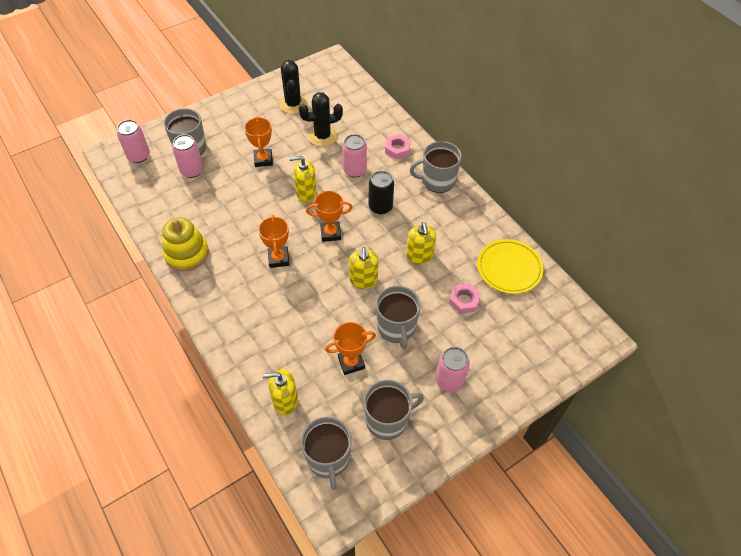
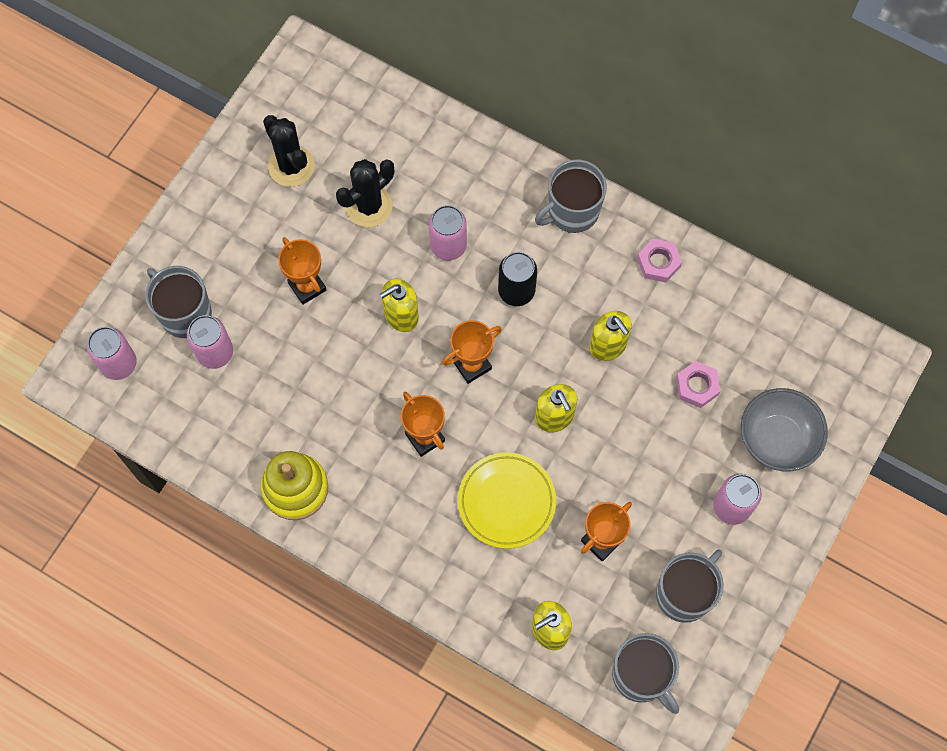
camera: 25 degrees left, 15 degrees up
(396, 327) = (632, 465): grey mug -> none
(397, 149) = (488, 181): pink nut -> pink nut (658, 262)
(502, 353) = (777, 439): none -> grey bowl
(509, 268) = (731, 311): yellow plate -> yellow plate (506, 502)

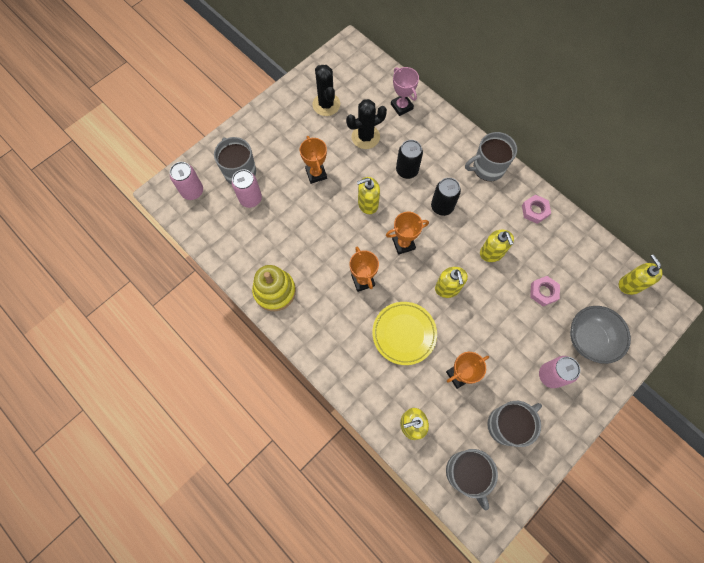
camera: 15 degrees right, 0 degrees up
(413, 140) = (401, 106): none -> pink trophy
(448, 246) = (407, 170): pink can -> black can
(820, 342) = (630, 284): none -> yellow soap dispenser

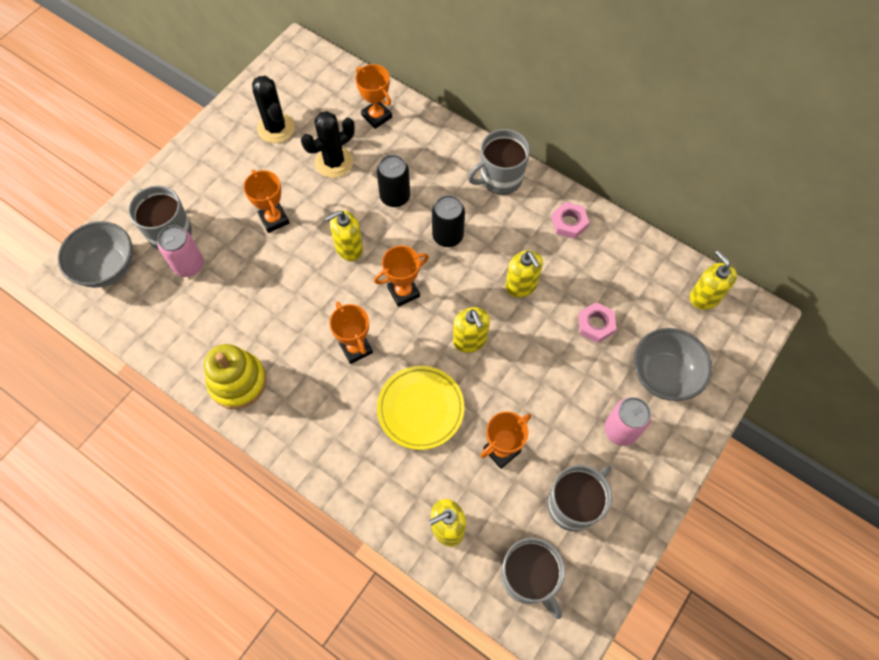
camera: 10 degrees left, 5 degrees down
(192, 191) = (107, 267): pink can -> grey bowl
(401, 106) = (376, 116): pink trophy -> orange trophy

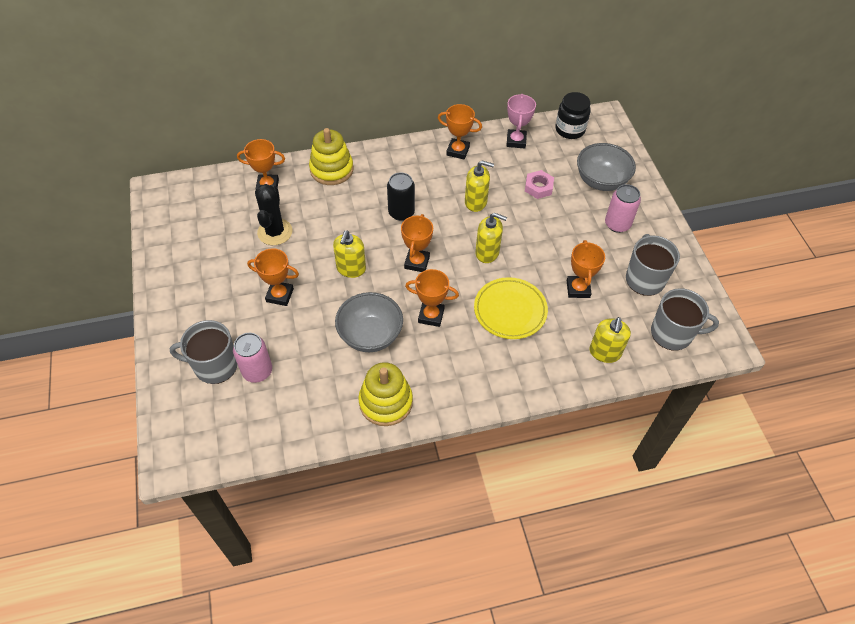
camera: 50 degrees left, 10 degrees down
(107, 267) = (197, 427): grey bowl -> grey bowl (370, 335)
(276, 128) = (206, 245): black cactus -> none
(395, 197) = (341, 219): black can -> none
(442, 145) = (331, 169): none -> yellow stacking toy
(500, 178) = (389, 159): grey mug -> none
(569, 223) = (458, 151): pink nut -> orange trophy
(635, 261) = (516, 141): none -> pink trophy
(705, 297) = (570, 130): yellow soap dispenser -> black jar

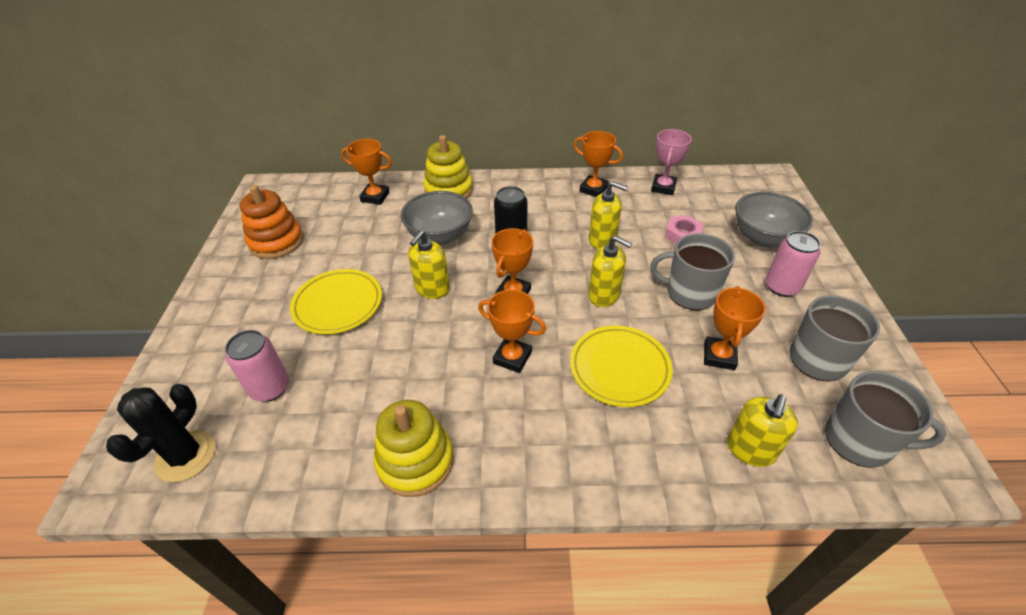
camera: 15 degrees right, 10 degrees down
(199, 245) = (276, 242): none -> orange stacking toy
(214, 365) = (224, 372): grey mug -> grey mug (689, 293)
(275, 232) = (363, 240): black cactus -> black cactus (186, 456)
(280, 295) = (338, 305): orange trophy -> yellow plate
(370, 335) = (427, 369): grey bowl -> grey bowl (440, 236)
(570, 130) = (729, 184): black jar -> none

